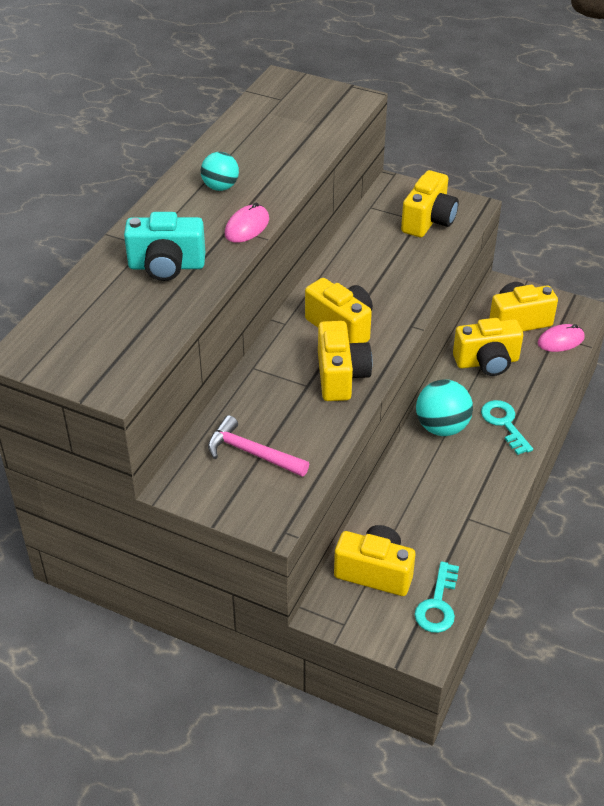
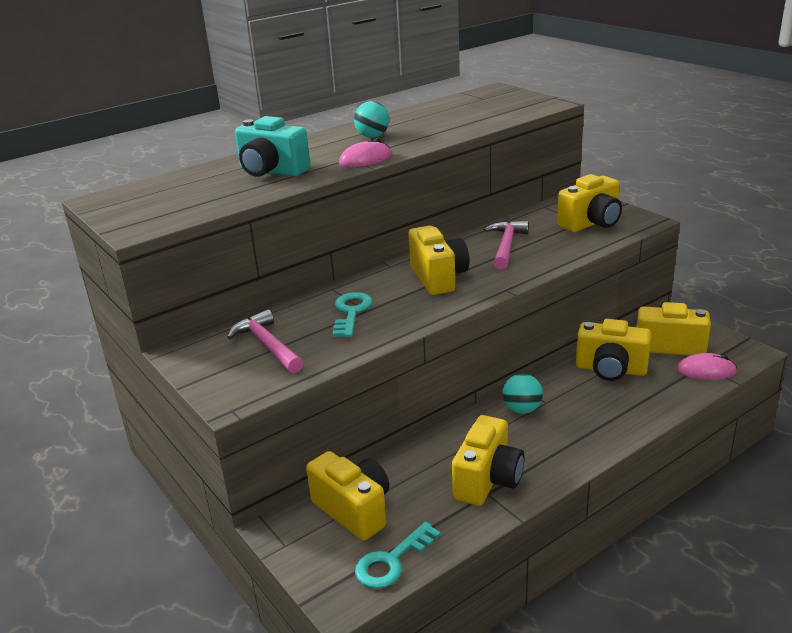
camera: 30 degrees right, 15 degrees down
(340, 376) = (402, 311): yellow camera -> yellow camera (488, 480)
(372, 269) = (506, 246): none -> pink hammer
(442, 427) = (522, 409): turquoise ball -> turquoise ball, size x0.65
(504, 423) = (591, 423): turquoise key -> turquoise key (351, 312)

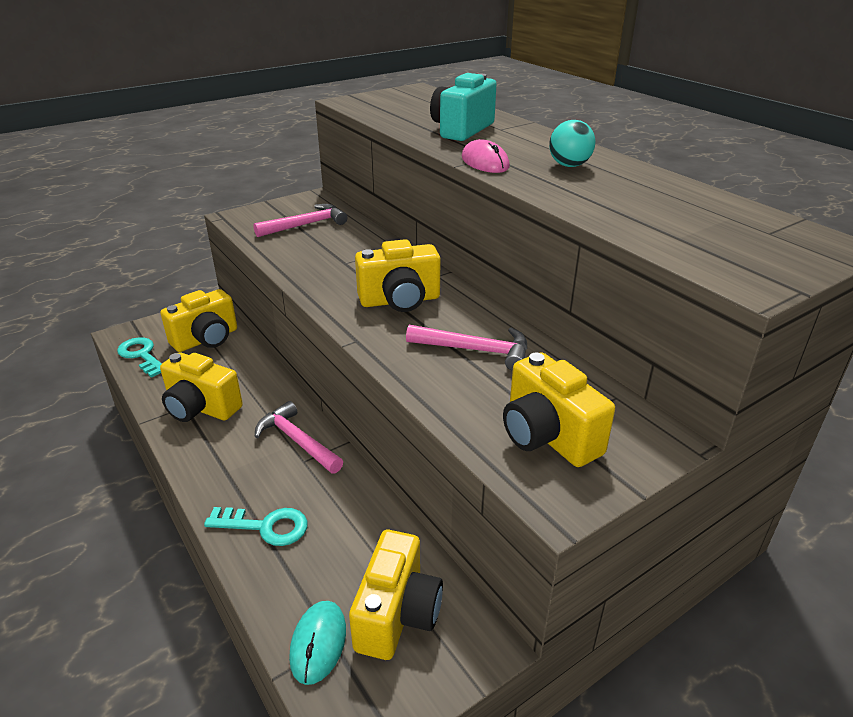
camera: 90 degrees right, 5 degrees up
(351, 312) = (344, 256): turquoise key -> turquoise key (265, 526)
(522, 409) = (297, 441): turquoise ball -> pink hammer
(610, 369) = (351, 530): yellow camera -> none
(706, 370) = (318, 643): pink mouse -> turquoise mouse

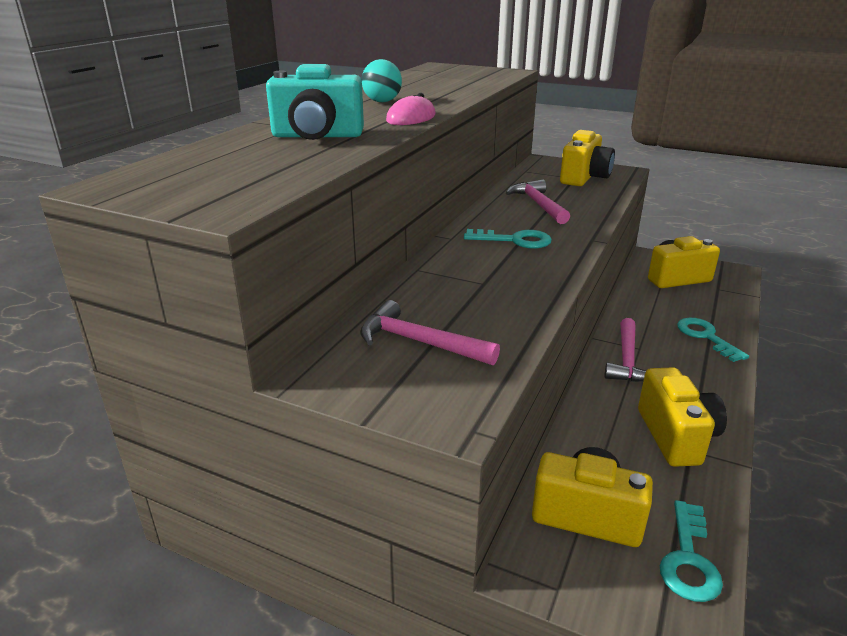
camera: 120 degrees left, 5 degrees down
(318, 643) = (725, 292): turquoise mouse -> none
(400, 300) = (514, 240): yellow camera -> turquoise key

